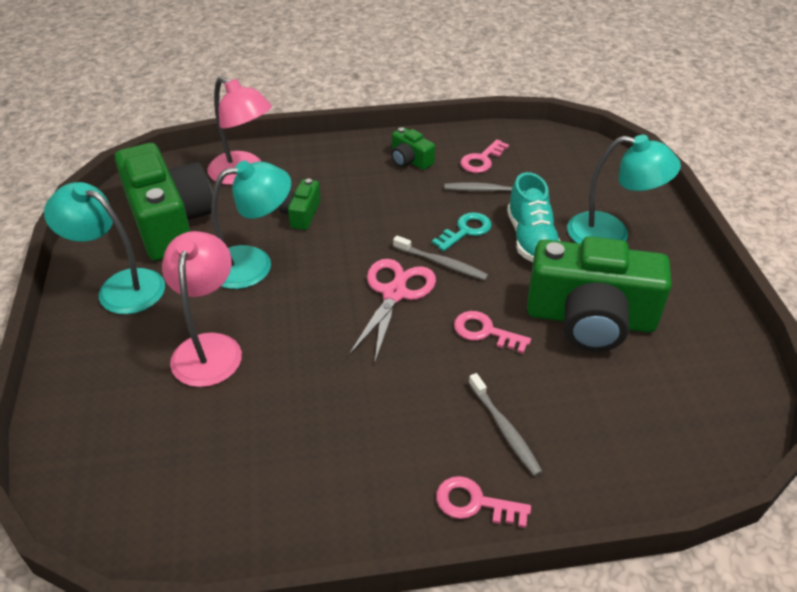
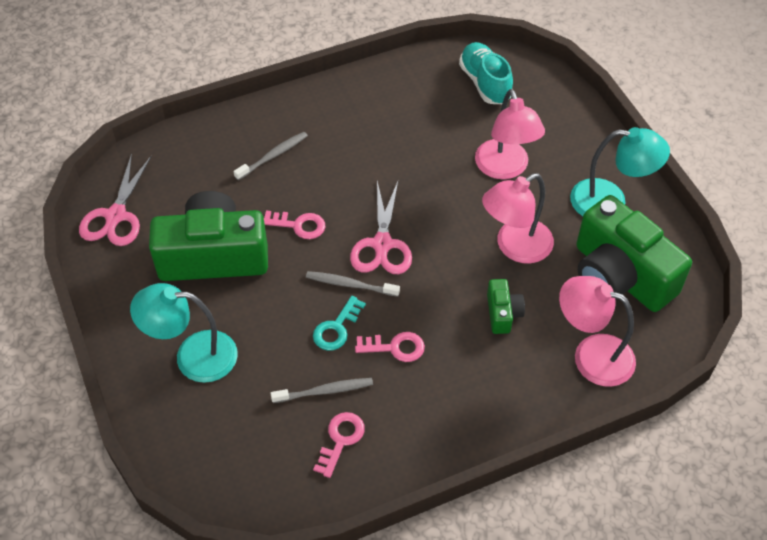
camera: 165 degrees right, 10 degrees up
(254, 264) = (515, 247): turquoise lamp -> pink lamp
(410, 160) = (422, 420): green camera -> none
(475, 503) = (285, 110): pink key -> pink key (395, 347)
(504, 429) = (273, 156): grey toothbrush -> grey toothbrush turned 90 degrees clockwise
(531, 239) = (272, 332): turquoise shoe -> turquoise shoe (485, 83)
(720, 389) = (116, 216): none -> pink scissors

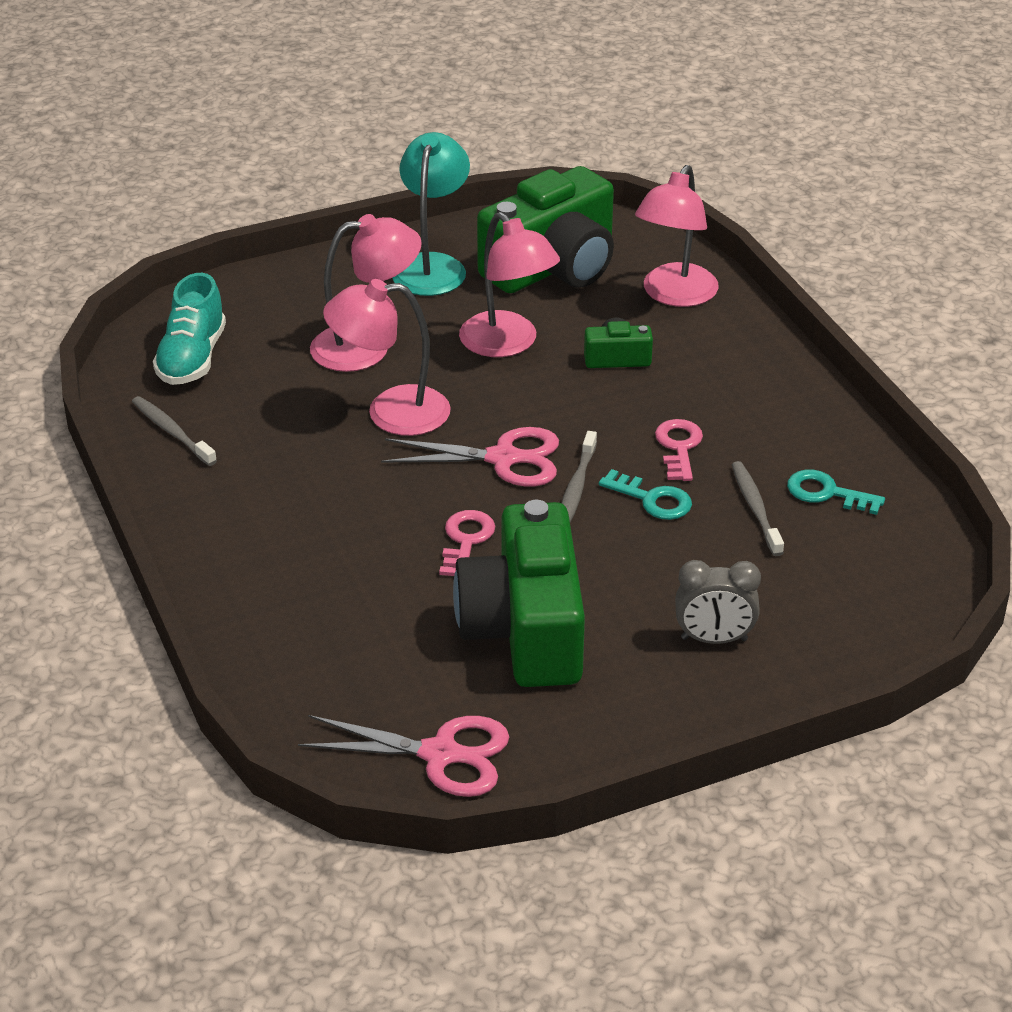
camera: 90 degrees left, 15 degrees down
(193, 356) = (714, 639): turquoise lamp -> grey clock
(273, 156) = (319, 573): grey toothbrush -> grey toothbrush (172, 432)
(340, 440) = (827, 493): pink key -> turquoise key
(431, 184) = (391, 412): none -> pink lamp
(485, 83) = (192, 358): turquoise shoe -> turquoise shoe turned 60 degrees counterclockwise

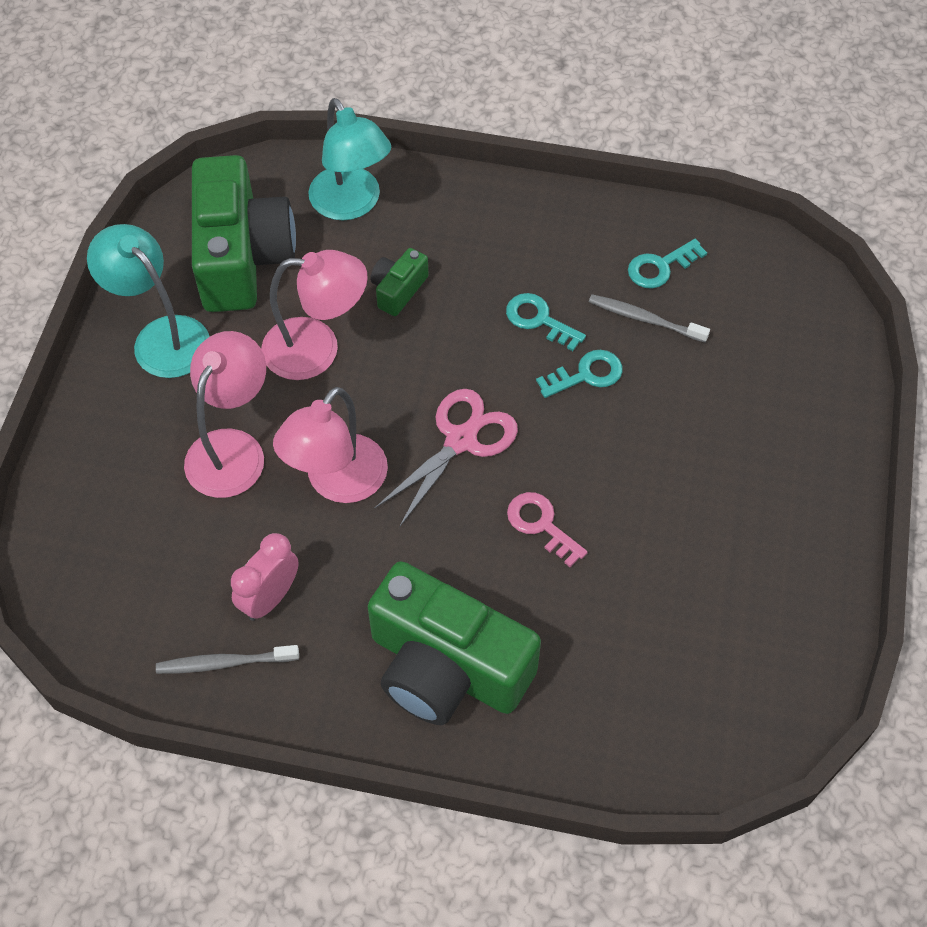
camera: 55 degrees left, 20 degrees up
(192, 358) = (130, 590): turquoise shoe -> none
(250, 427) = (270, 598): none -> pink clock
(440, 754) = (771, 685): pink scissors -> none
(525, 629) = (672, 546): green camera -> green camera (446, 667)
(576, 487) = (534, 414): grey toothbrush -> none
(674, 295) = (351, 204): pink lamp -> turquoise lamp
(679, 447) = (539, 320): pink key -> turquoise key
(714, 639) = (766, 434): grey clock -> none

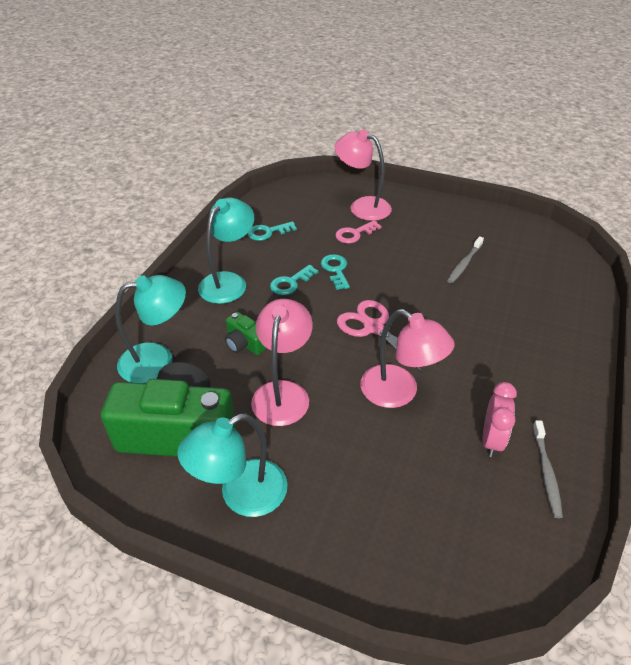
camera: 80 degrees left, 15 degrees down
(232, 448) = (362, 453): pink lamp -> pink lamp (362, 206)
(270, 598) = (491, 440): pink clock -> pink clock turned 120 degrees counterclockwise
(446, 667) = (535, 354): green camera -> none
(523, 243) = (229, 282): none -> turquoise lamp
(541, 525) = (437, 301): pink key -> pink key (354, 234)
(645, 319) = (302, 243): grey toothbrush -> grey toothbrush (464, 263)
(660, 267) = (268, 232): turquoise key -> turquoise key turned 90 degrees clockwise

